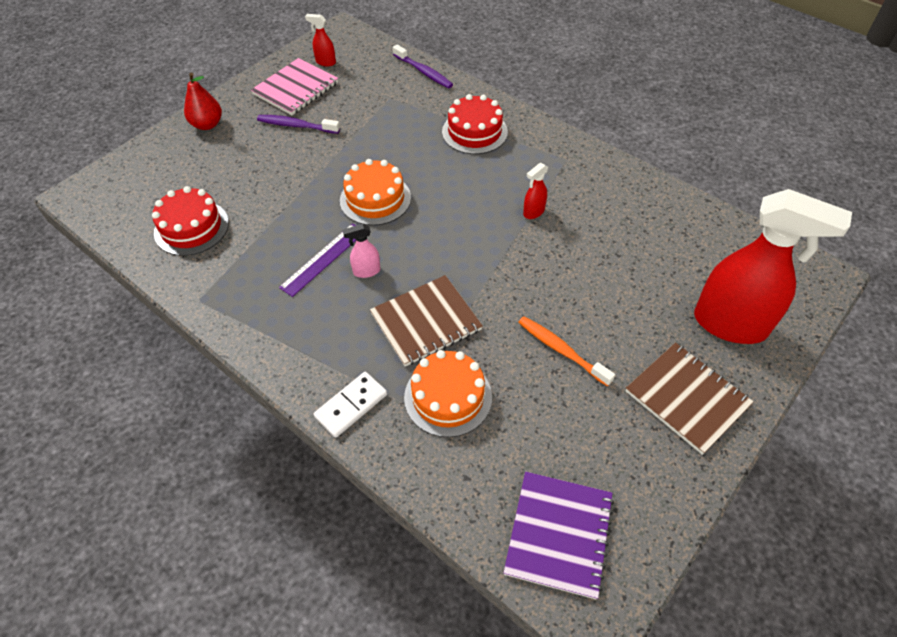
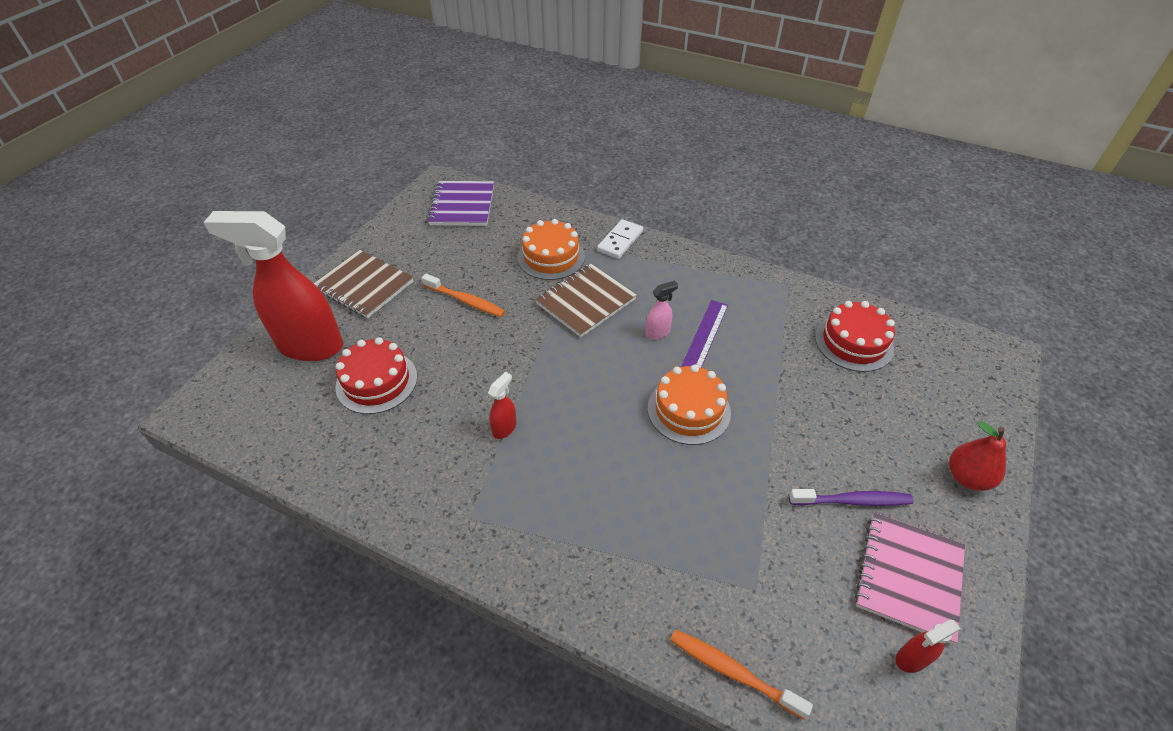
camera: 165 degrees right, 5 degrees down
(325, 62) = (911, 659): red spray bottle -> red spray bottle turned 150 degrees clockwise
(424, 72) = (732, 671): purple toothbrush -> orange toothbrush
(474, 132) = (605, 543): red cake -> red cake (376, 381)

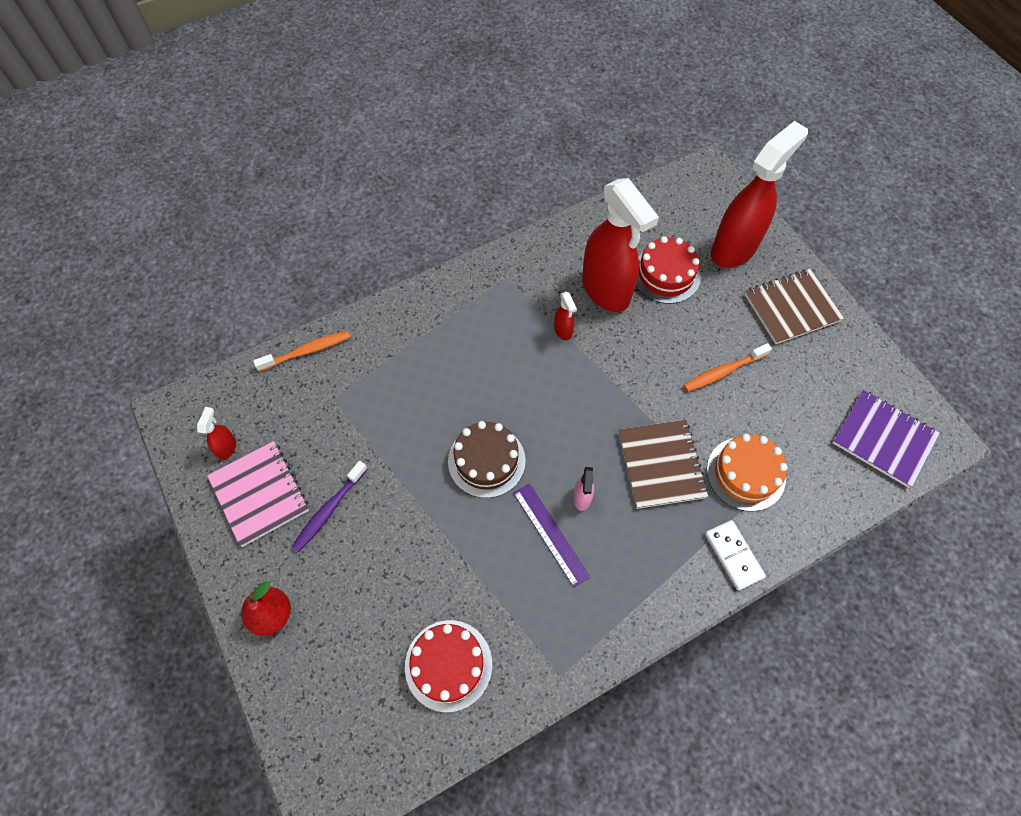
camera: 125 degrees right, 15 degrees up
(429, 418) = (606, 291): none -> red spray bottle
(688, 410) = (486, 461): orange cake -> brown cake

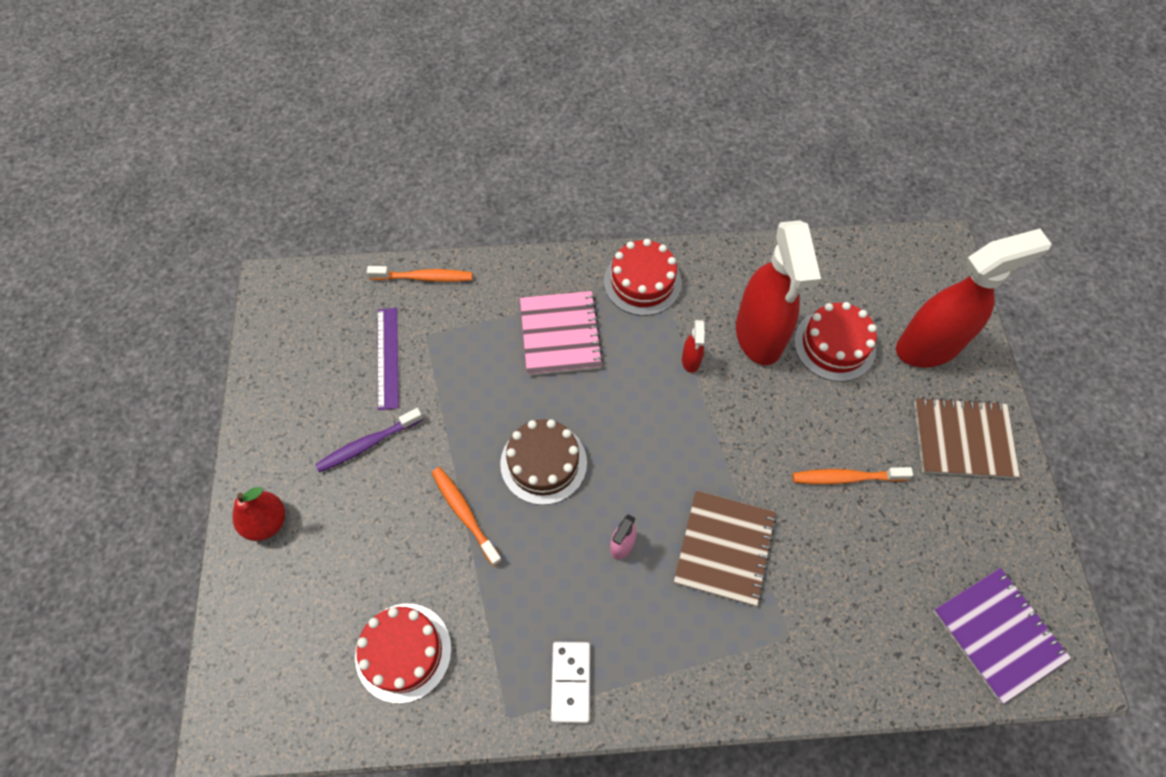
camera: 25 degrees right, 0 degrees up
(227, 447) = (305, 341): red spray bottle -> none
(259, 494) = (312, 400): pink notebook -> pink notebook (560, 334)
(442, 530) = (464, 514): none -> orange toothbrush
(493, 283) = (642, 282): none -> red cake
(550, 534) = (570, 568): purple ruler -> purple ruler (387, 357)
(733, 555) = (754, 682): white domino -> white domino (570, 682)
(745, 473) = (814, 600): orange cake -> none

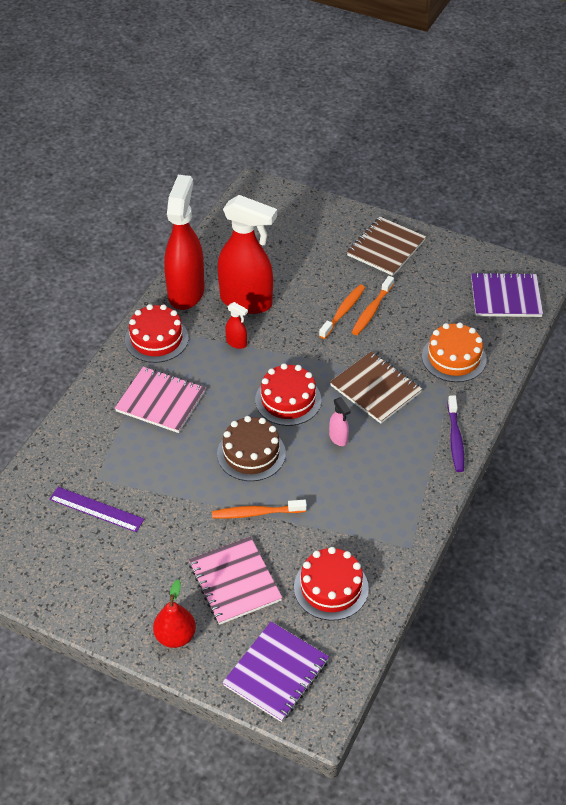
camera: 60 degrees left, 15 degrees down
(263, 652) = (276, 673): none -> purple notebook
(362, 542) = (235, 582): none -> pink notebook
(367, 444) = (159, 549): purple toothbrush -> purple toothbrush (455, 439)
(424, 277) = (45, 459): orange toothbrush -> orange toothbrush (343, 311)
(570, 682) = (408, 504): white domino -> none
(834, 345) = (281, 270): red cake -> red cake (288, 400)
(840, 619) = (454, 358): none -> orange cake
(929, 346) = (317, 229): red spray bottle -> red spray bottle (186, 292)

